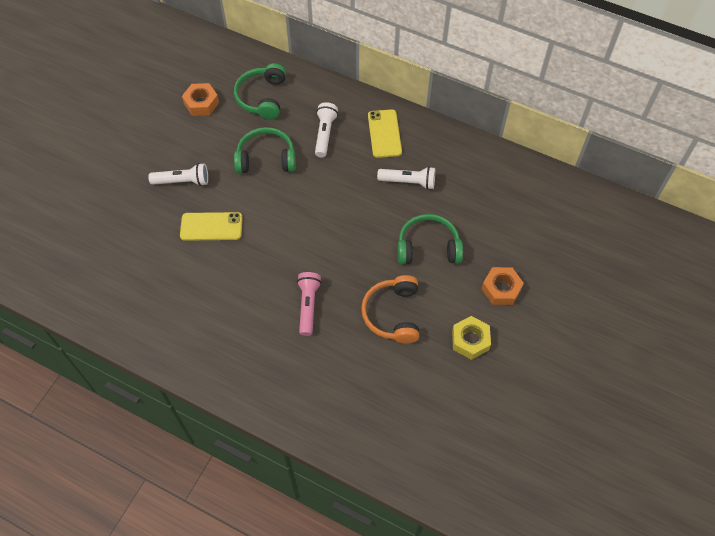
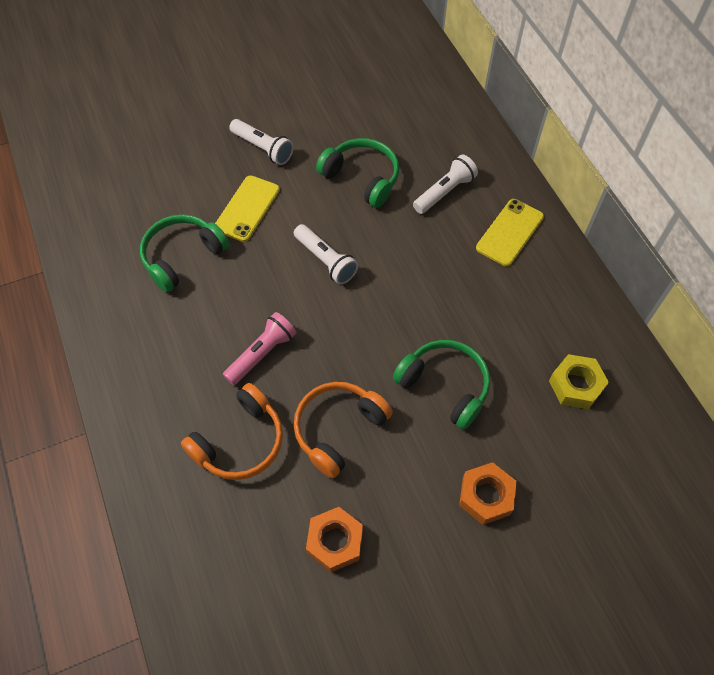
camera: 40 degrees right, 0 degrees up
(201, 103) = (351, 86): orange nut -> orange nut (335, 542)
(211, 226) = (247, 208): yellow phone -> yellow phone turned 75 degrees clockwise
(262, 97) = (415, 117): green headphones -> green headphones (182, 257)
(344, 363) = (240, 442): none -> orange headphones
(408, 182) = (488, 301): white flashlight -> white flashlight (326, 260)
(470, 340) = (395, 526): yellow nut -> yellow nut (576, 385)

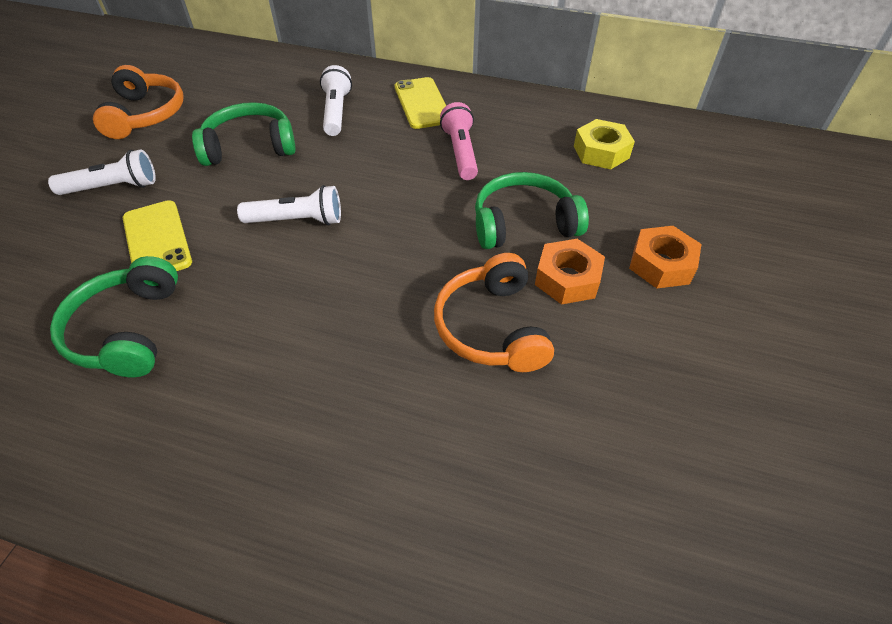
camera: 50 degrees left, 10 degrees down
(240, 442) = (419, 427): orange headphones -> orange headphones (145, 114)
(262, 354) = (335, 335): pink flashlight -> pink flashlight (460, 152)
(335, 542) = (621, 413): orange nut -> orange nut (567, 279)

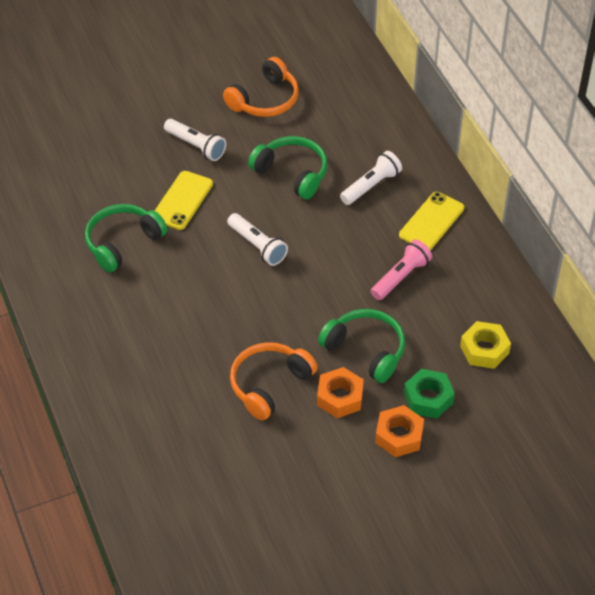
camera: 50 degrees right, 0 degrees up
(628, 216) = (428, 398): none -> green nut

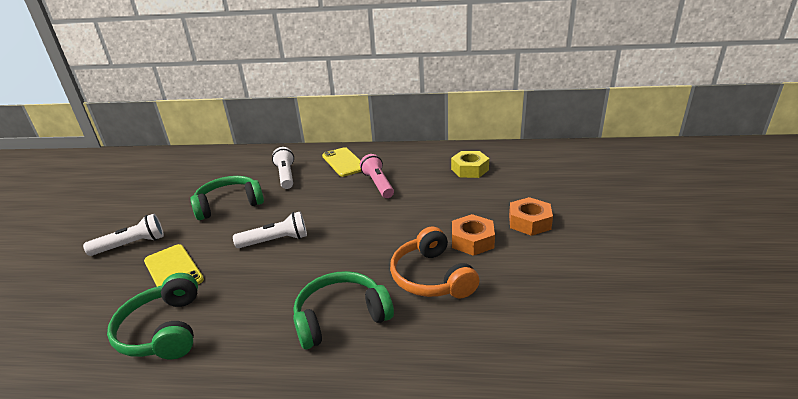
camera: 60 degrees left, 20 degrees down
(265, 100) = (146, 198): orange headphones -> none
(365, 350) = (433, 216): green headphones -> green headphones (341, 317)
(428, 398) = (499, 200): green nut -> none

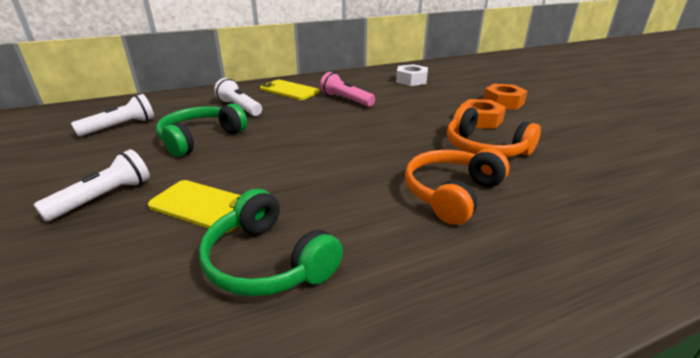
camera: 30 degrees left, 0 degrees up
(275, 241) = (299, 155): white flashlight -> white flashlight (120, 126)
(341, 317) = (452, 193): green headphones -> orange headphones
(469, 169) = (411, 80): yellow nut -> white nut

